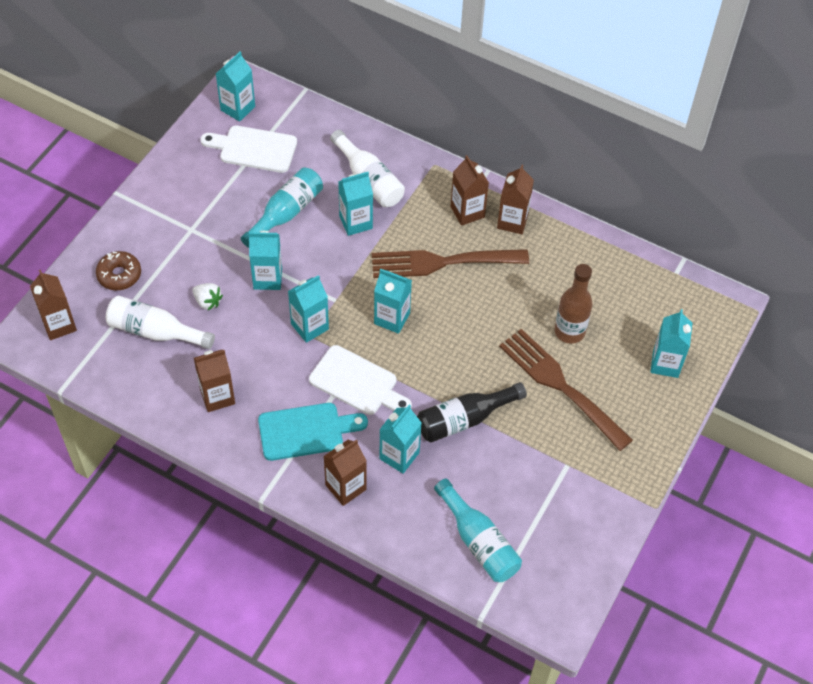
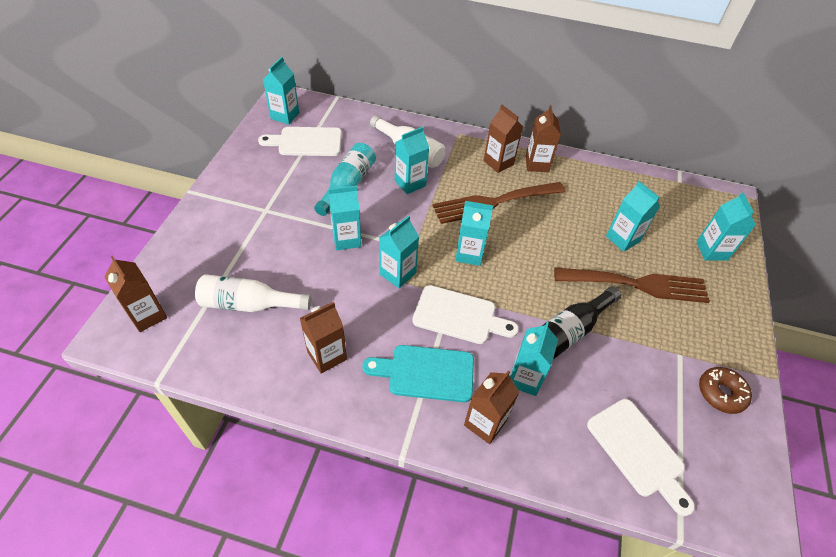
camera: 15 degrees left, 5 degrees down
(119, 275) = (203, 259): brown donut -> brown donut (721, 393)
(207, 302) = (295, 268): white strawberry -> none
(306, 431) = (426, 373): turquoise cutting board -> turquoise cutting board turned 150 degrees counterclockwise
(478, 541) = (638, 451): turquoise bottle -> white cutting board
(560, 385) = (637, 284): brown fork -> brown fork turned 150 degrees clockwise
(569, 331) = (622, 239): brown bottle -> turquoise carton

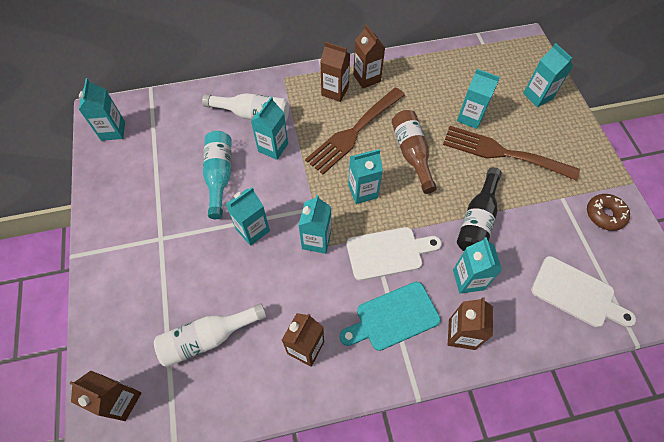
camera: 25 degrees left, 10 degrees up
(306, 142) = (152, 149): white cutting board -> none
(539, 244) = (412, 154): none -> brown bottle
(637, 284) = (502, 153): brown fork -> brown fork turned 135 degrees counterclockwise

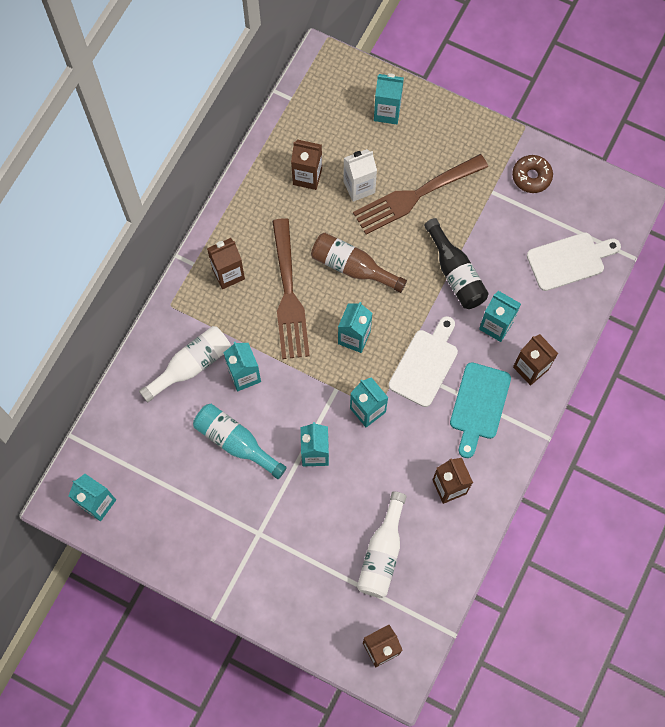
camera: 50 degrees left, 10 degrees up
(366, 78) = (238, 234): brown carton -> brown carton (307, 176)
(470, 117) = (359, 187): turquoise carton -> white carton

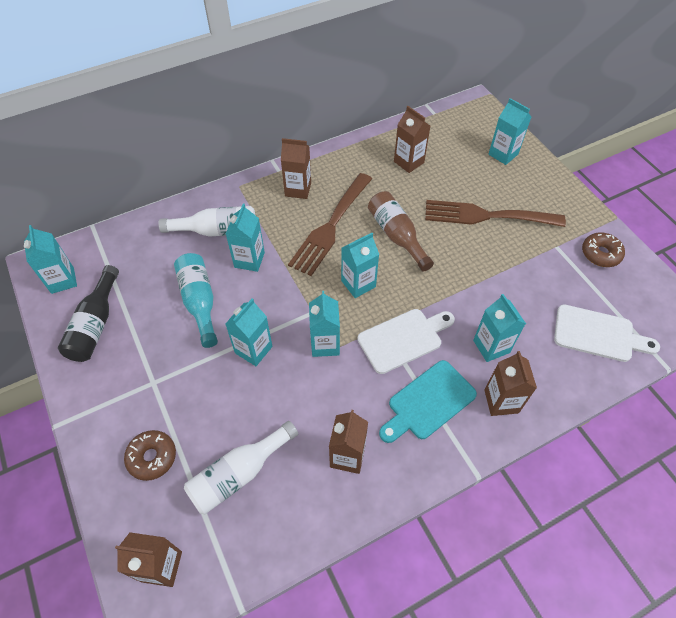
camera: 35 degrees right, 15 degrees down
(309, 586) = (152, 457): none -> brown donut
(359, 187) = (444, 188): white carton -> none
(455, 273) = (482, 286): black bottle -> black bottle (95, 324)

